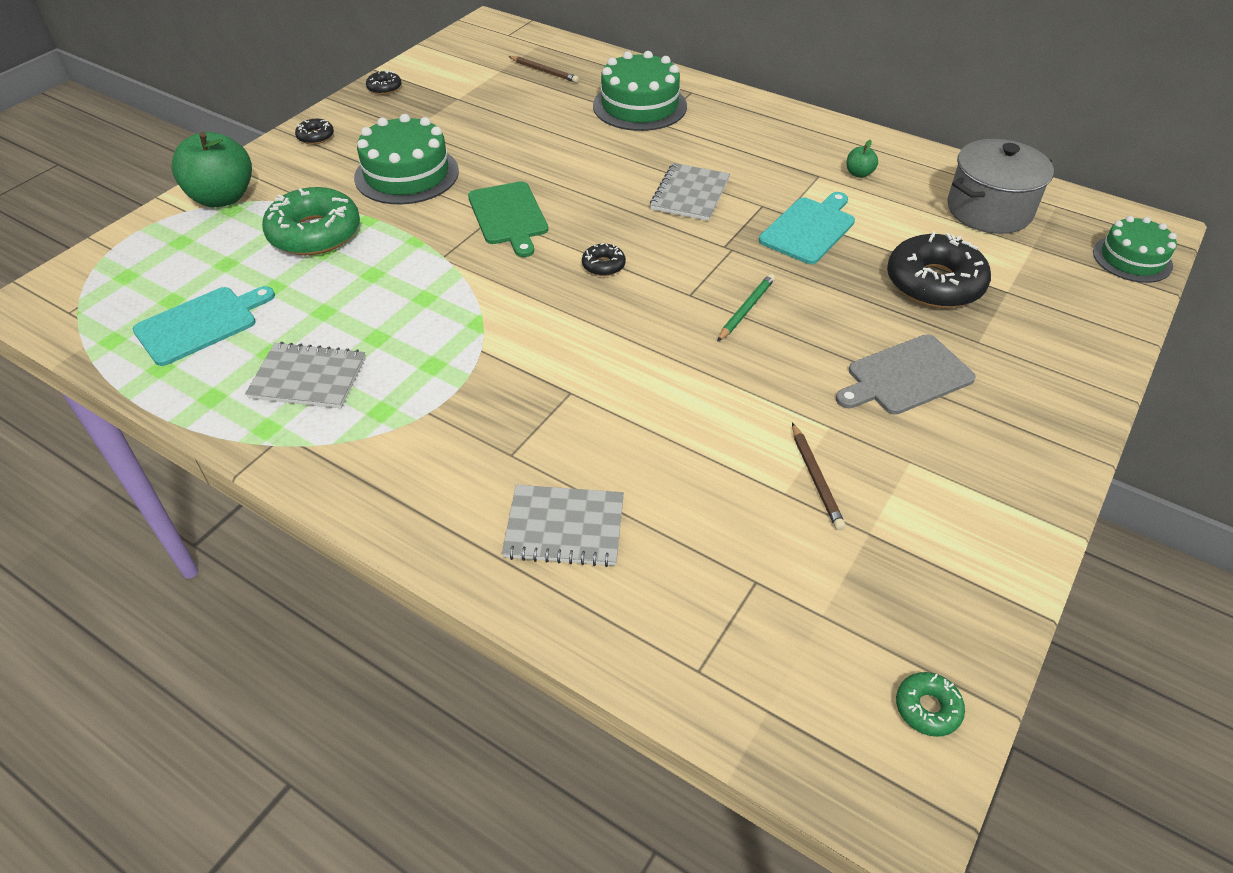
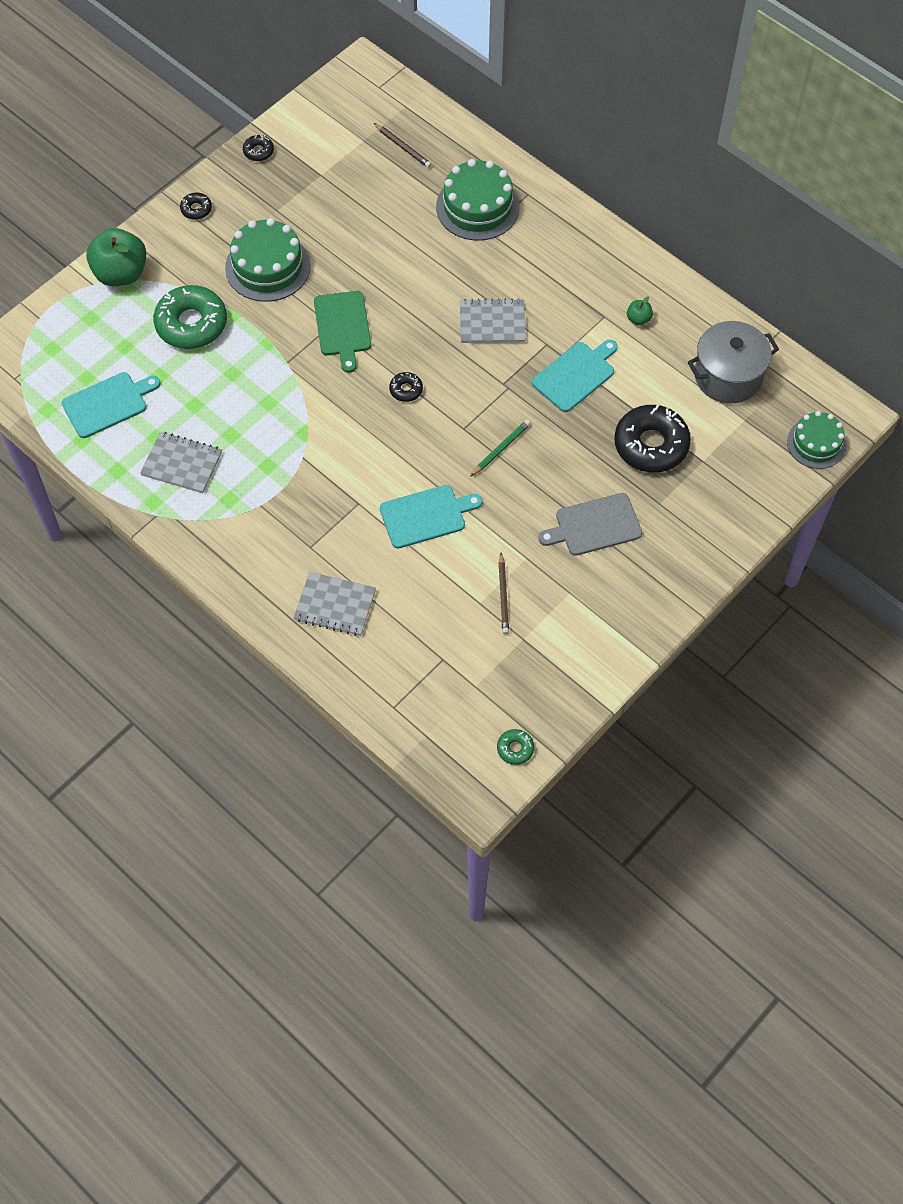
camera: 10 degrees right, 15 degrees up
(670, 395) = (426, 516): none -> turquoise cutting board
(690, 194) = (492, 323): grey notebook -> grey notebook turned 60 degrees clockwise

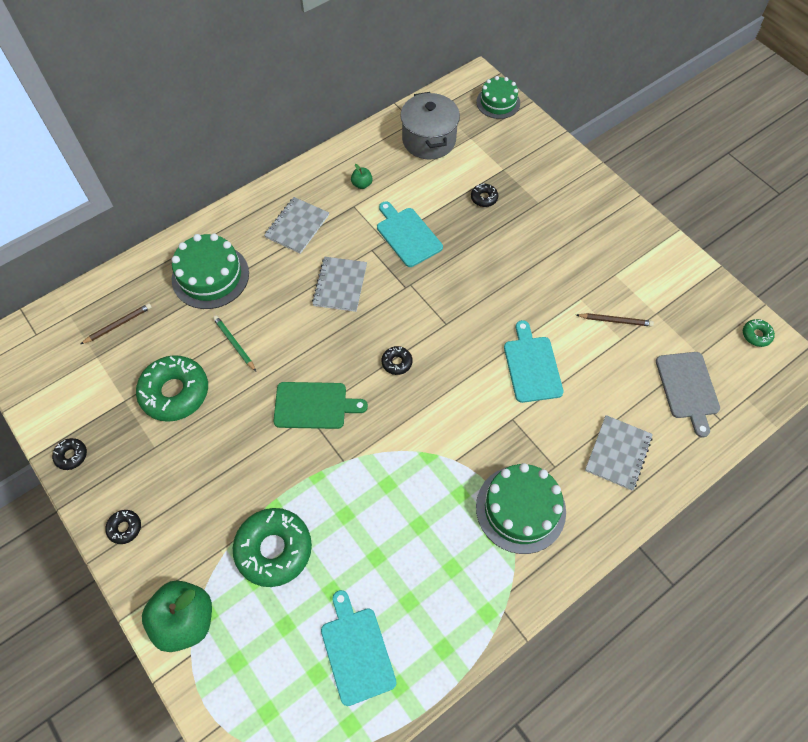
camera: 80 degrees left, 0 degrees up
(182, 464) = (446, 578): grey notebook -> grey notebook (297, 226)
(267, 267) = (223, 465): green cake -> green cake (520, 509)
(336, 211) = (175, 392): none -> green donut
(501, 448) = (471, 299): green pencil -> green pencil (234, 343)
(594, 525) = (554, 247): grey cutting board -> grey cutting board (687, 388)
(651, 445) = (484, 198): black donut -> black donut, size x0.45

